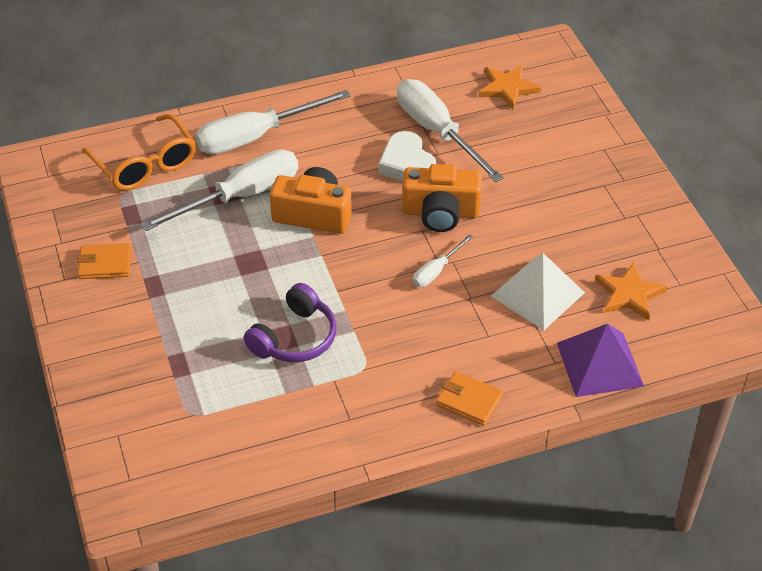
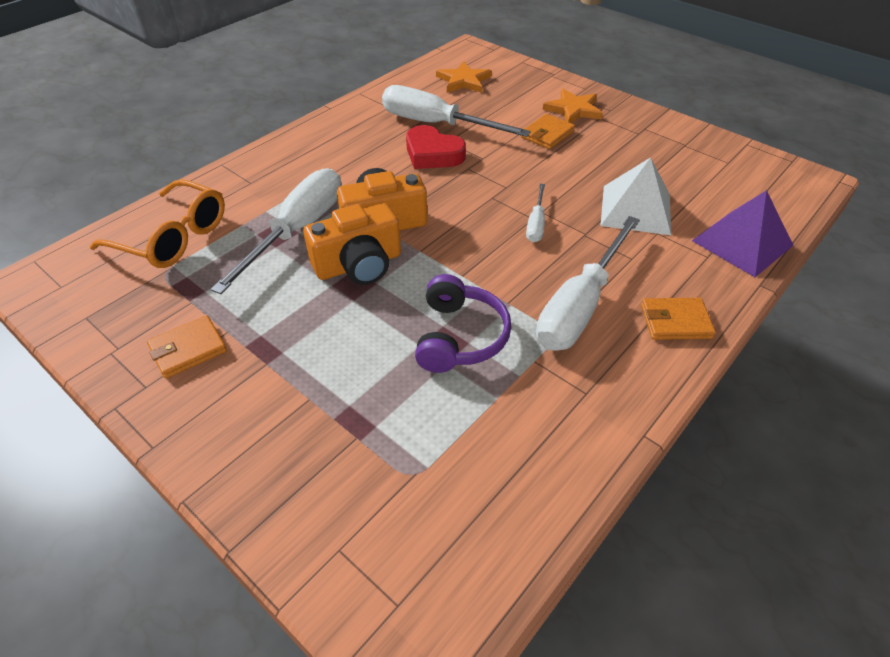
camera: 30 degrees left, 0 degrees up
(256, 136) = (275, 177): white screwdriver -> white screwdriver (580, 305)
(407, 164) = (433, 154): white heart -> red heart
(440, 213) = (495, 179): orange camera -> orange camera (359, 265)
(532, 184) = (547, 134): none -> orange wallet
(629, 294) = (702, 182): orange star -> orange star (573, 109)

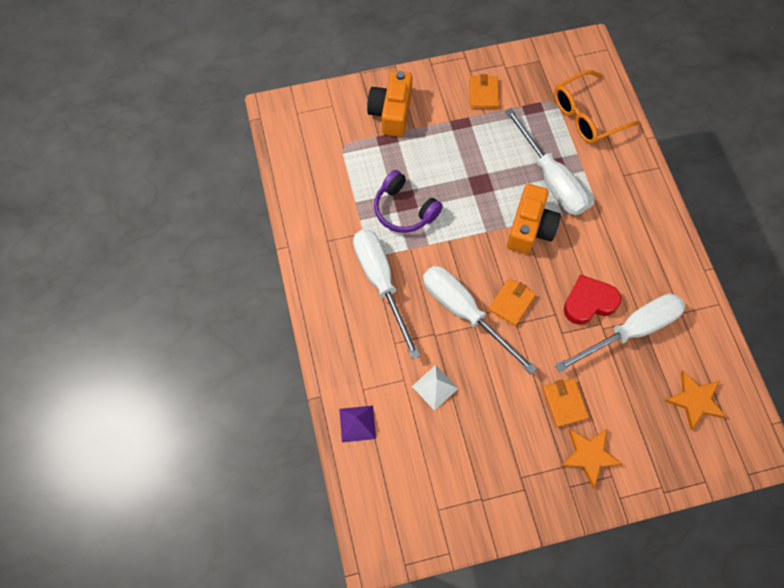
camera: 125 degrees right, 20 degrees up
(359, 265) = (495, 194): orange camera -> orange camera (391, 112)
(536, 224) = (464, 312): white screwdriver -> white screwdriver, size x2.07
(635, 209) = (435, 387): white pyramid -> white pyramid, size x0.61
(675, 321) = (333, 321): orange wallet -> orange wallet (511, 303)
(742, 242) = (357, 423): purple pyramid -> purple pyramid, size x0.61

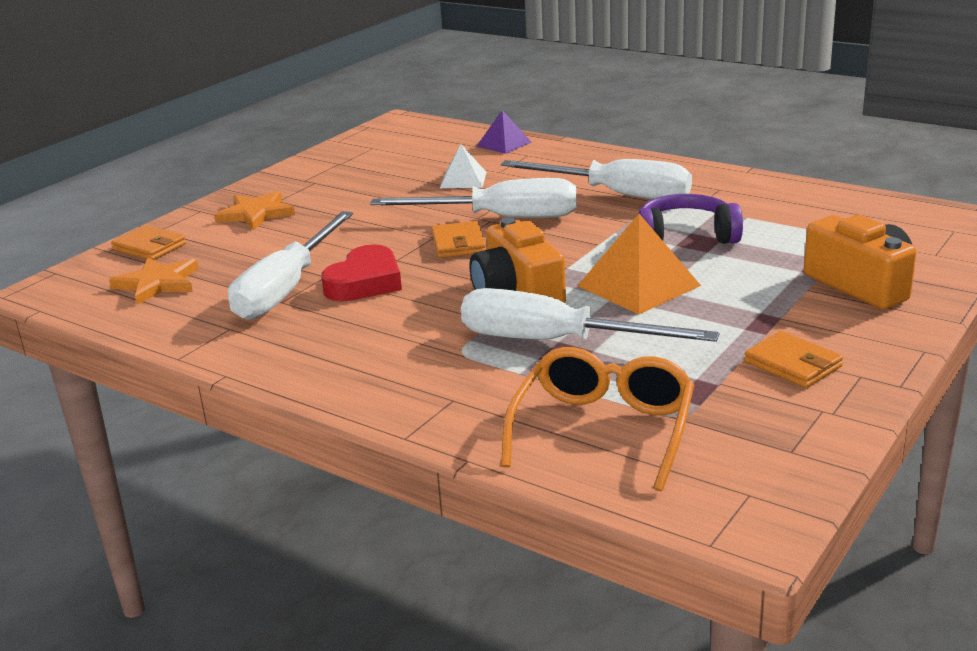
camera: 140 degrees right, 40 degrees down
(474, 189) = (638, 285): none -> orange pyramid
(564, 403) = (316, 224): orange wallet -> orange wallet (150, 247)

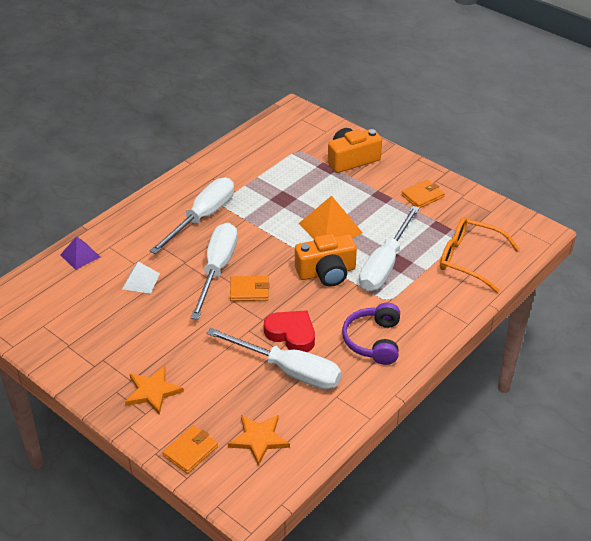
camera: 85 degrees left, 15 degrees up
(686, 236) = (275, 202): purple headphones -> purple headphones (373, 341)

